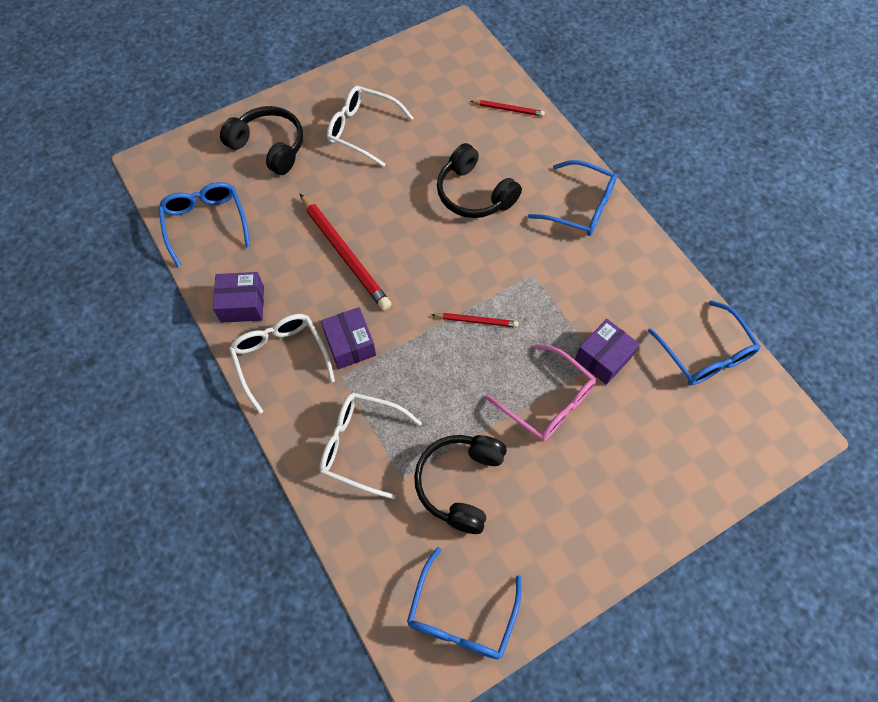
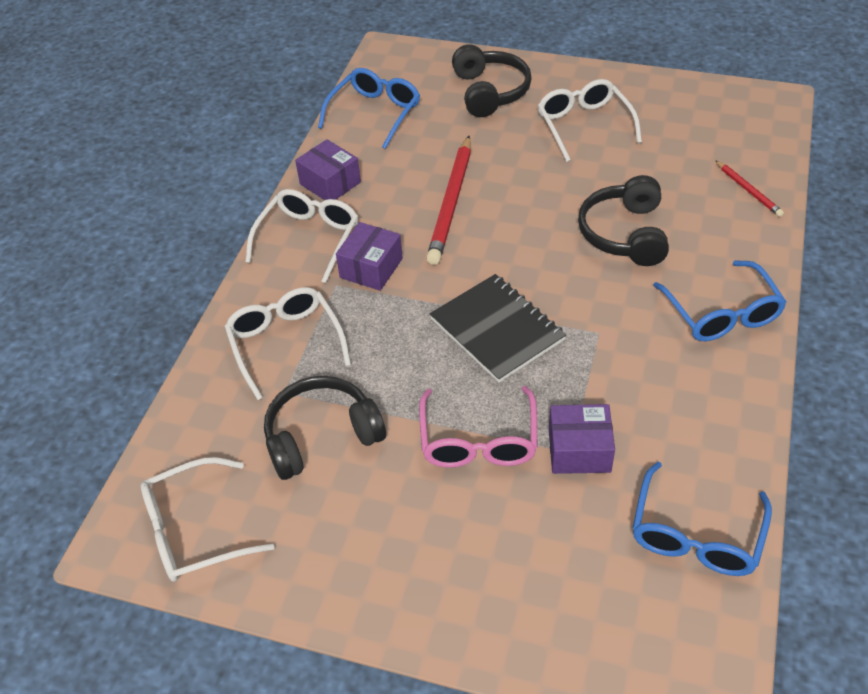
camera: 50 degrees right, 15 degrees down
(461, 615) = (195, 530): blue glasses -> white glasses
(476, 321) = (497, 329): red pencil -> black notebook

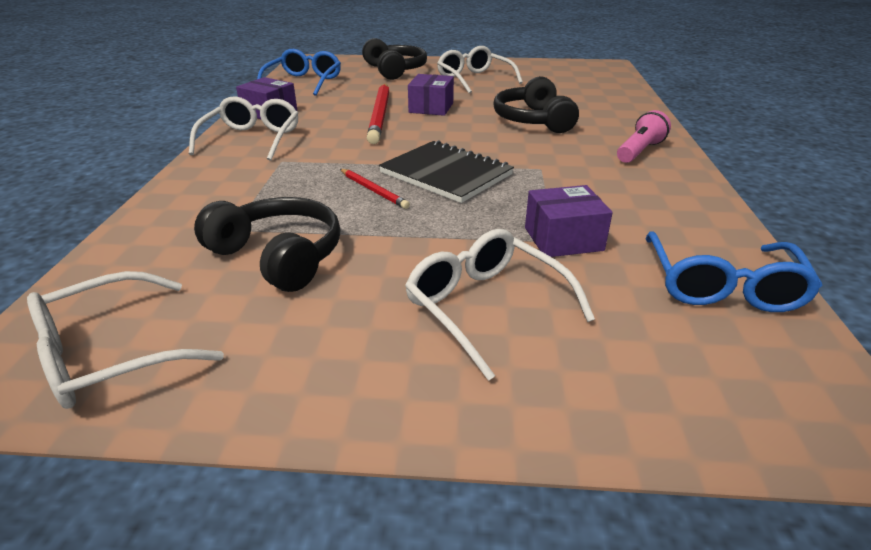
camera: 15 degrees left, 15 degrees down
(285, 344) = (232, 198): white glasses -> white glasses (486, 307)
(322, 436) = (278, 256): black headphones -> black headphones turned 75 degrees clockwise
(371, 268) = (315, 150): purple box -> purple box (431, 108)
(478, 440) = (455, 242): pink glasses -> none
(721, 313) = (639, 151): blue glasses -> pink flashlight
(748, 190) = (616, 97): red pencil -> red pencil (373, 190)

